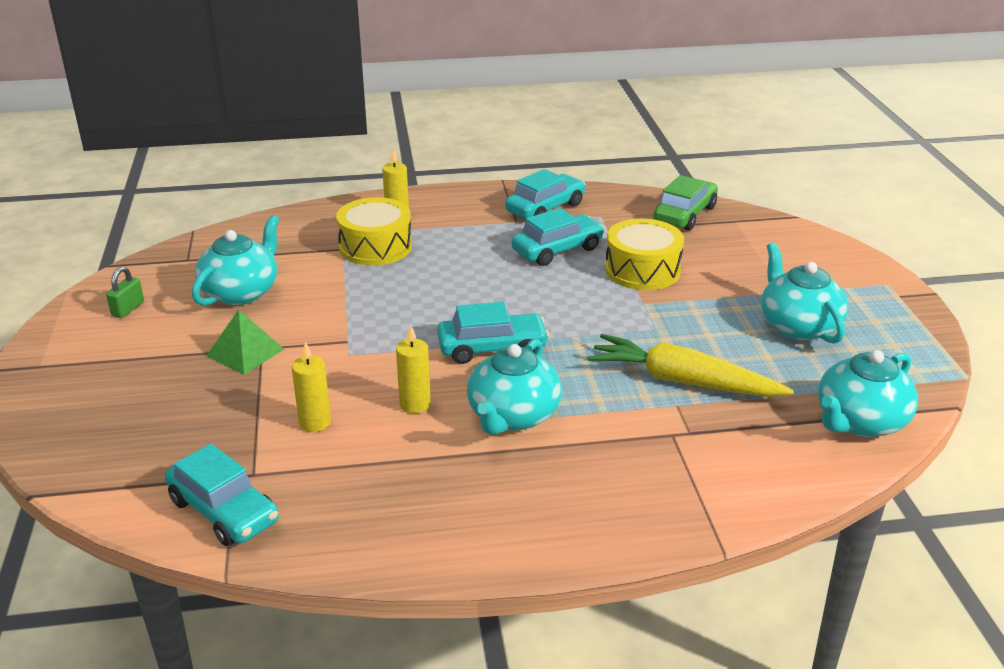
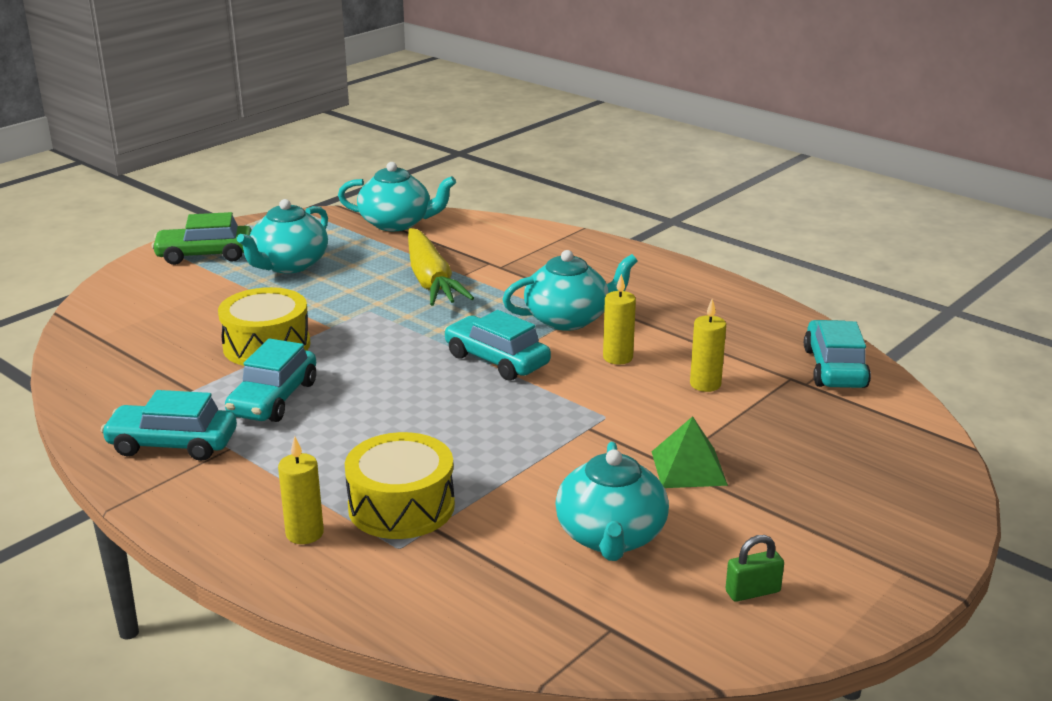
camera: 130 degrees left, 5 degrees down
(241, 292) = (611, 537): turquoise teapot -> turquoise teapot turned 75 degrees counterclockwise
(557, 250) = (274, 399): turquoise car -> turquoise car turned 90 degrees counterclockwise
(684, 214) = (107, 363): green car -> green car (205, 255)

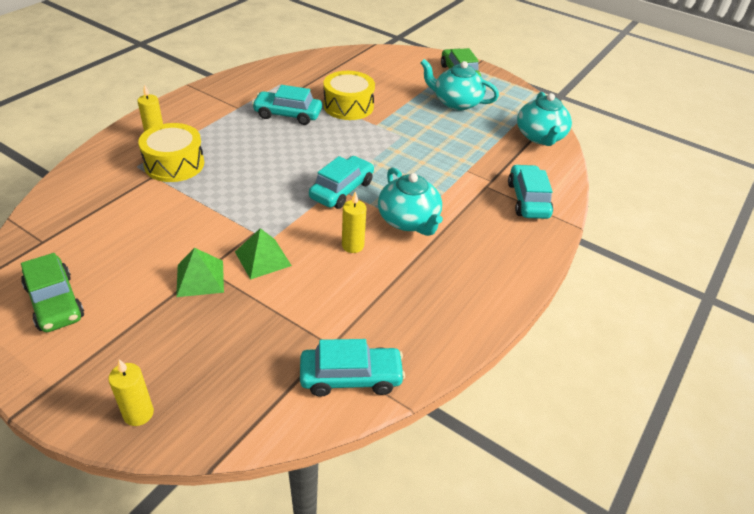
camera: 80 degrees right, 15 degrees up
(172, 444) = (242, 92): turquoise car -> turquoise car (527, 200)
(431, 280) = (452, 157): yellow carrot -> none
(611, 537) = (128, 241): turquoise teapot -> none
(645, 421) = (263, 258): none -> green pyramid
(705, 384) = (316, 291): yellow candle -> yellow candle (138, 414)
(752, 592) = (55, 302): green padlock -> green car

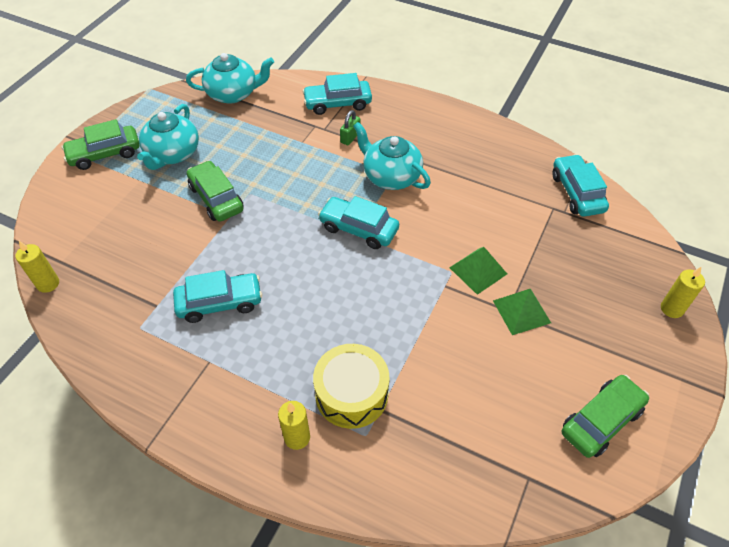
camera: 95 degrees left, 10 degrees up
(287, 115) = (220, 303): turquoise car -> turquoise car turned 105 degrees counterclockwise
(348, 106) = (191, 246): yellow drum -> none
(352, 245) = (437, 210): yellow candle -> yellow candle (48, 284)
(398, 119) = (216, 198): none -> green car
(409, 221) = (391, 176): turquoise teapot -> turquoise teapot turned 105 degrees counterclockwise
(471, 201) = (350, 137): none -> green padlock

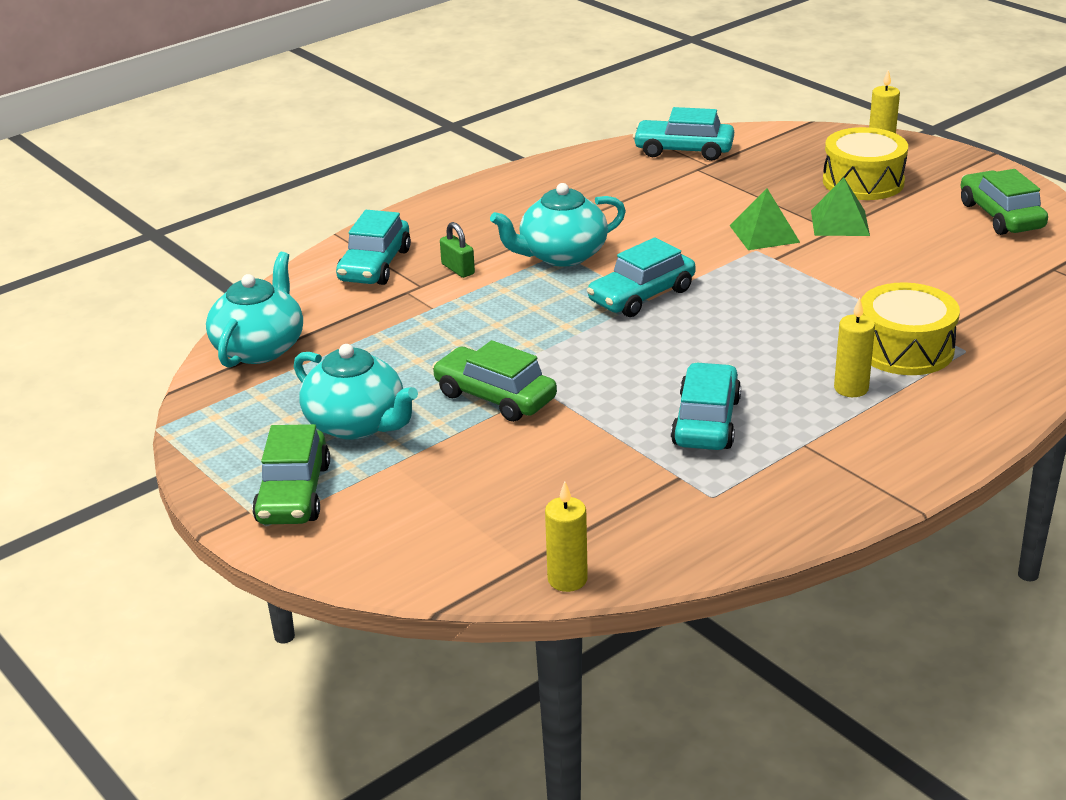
camera: 65 degrees left, 20 degrees down
(216, 198) = (495, 397): green car -> green car turned 45 degrees clockwise
(297, 437) = (951, 396): yellow candle -> yellow candle (851, 388)
(599, 311) = (863, 182): none -> yellow drum

